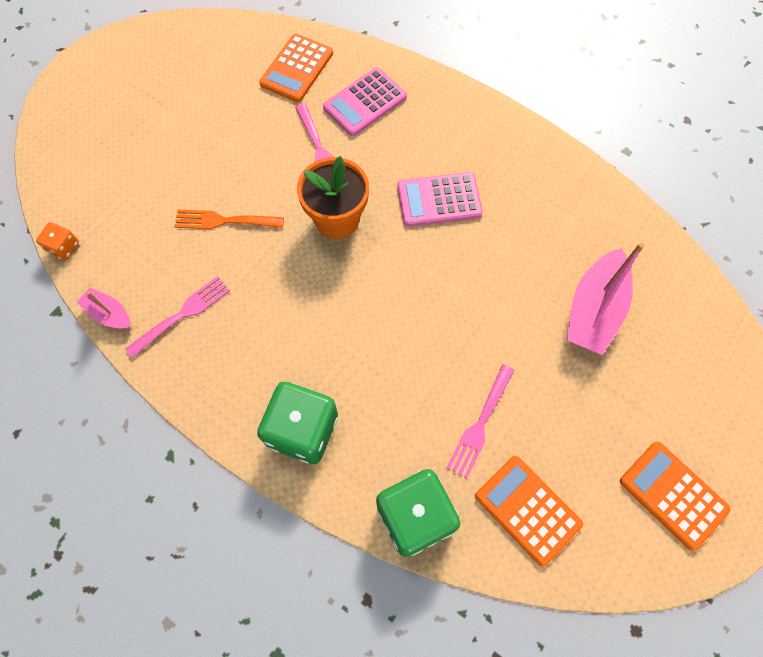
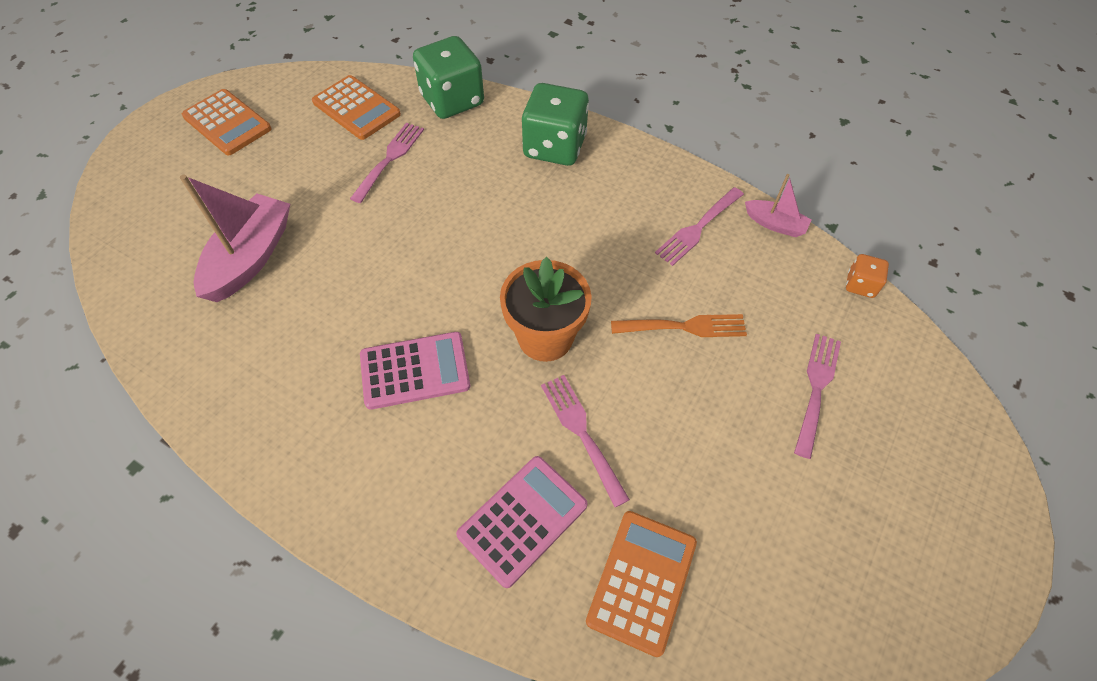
camera: 175 degrees right, 10 degrees down
(142, 167) = (816, 389): none -> pink fork

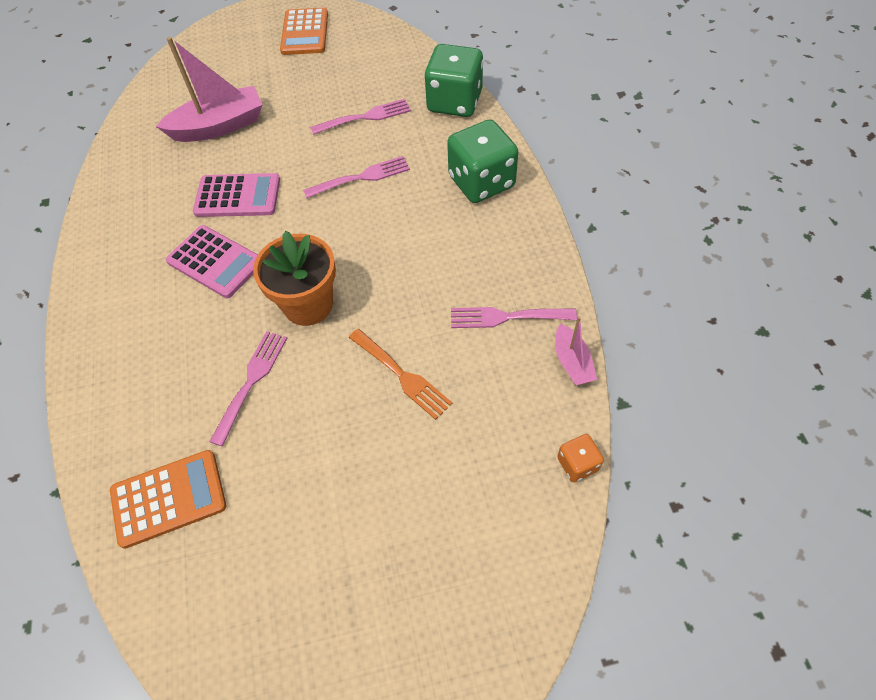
camera: 50 degrees right, 0 degrees up
(356, 108) = (387, 69): orange calculator -> none
(522, 519) = (158, 399): pink calculator -> pink calculator (238, 196)
(816, 389) = (433, 501): pink fork -> pink fork (361, 177)

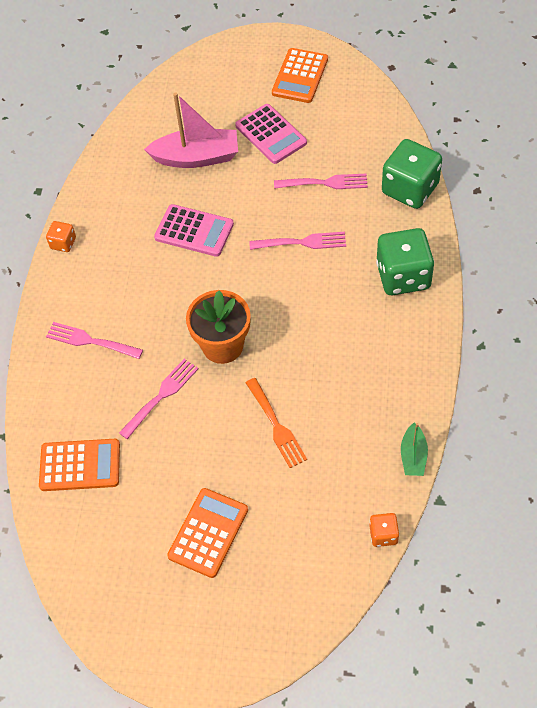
camera: 20 degrees right, 0 degrees up
(86, 247) = (63, 243): none -> orange dice
(215, 262) = (160, 286): pink calculator -> pink calculator (271, 134)
(362, 532) = (208, 533): none -> orange calculator
(507, 317) = (376, 403): pink fork -> pink fork (90, 341)
(572, 362) = (413, 456): pink boat -> green boat

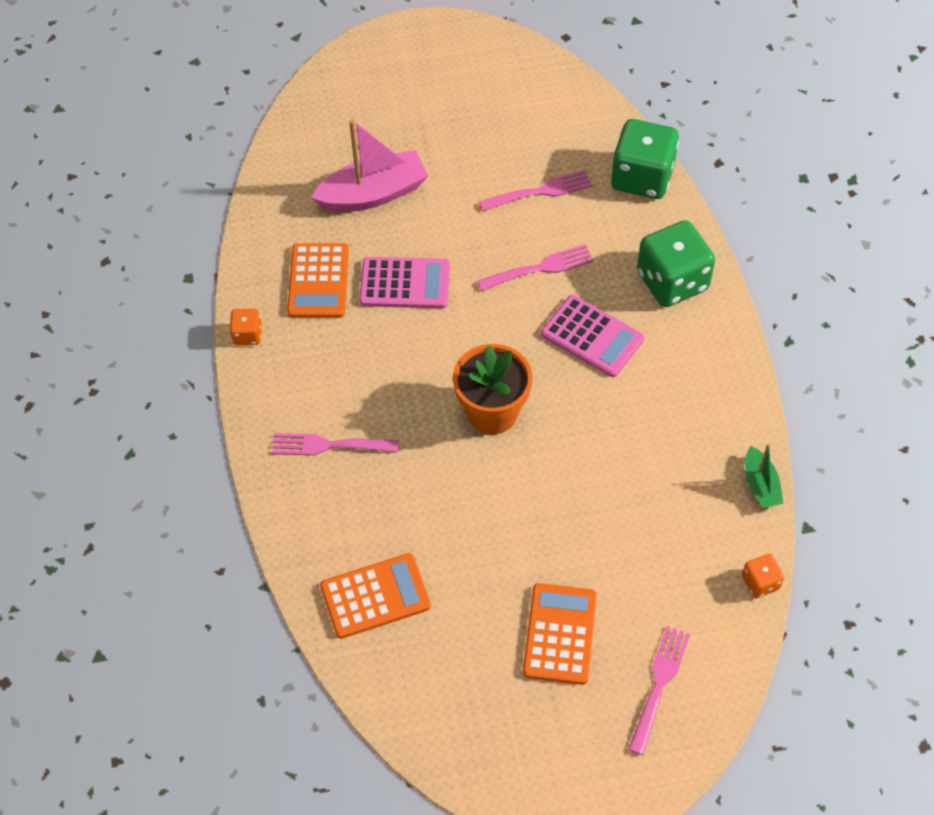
camera: 20 degrees left, 0 degrees up
(161, 396) = (442, 490): pink fork -> pink fork (659, 684)
(271, 134) = (453, 147): pink calculator -> pink calculator (592, 336)
(276, 425) = (591, 490): orange fork -> none
(300, 76) = (461, 69): orange calculator -> orange calculator (318, 281)

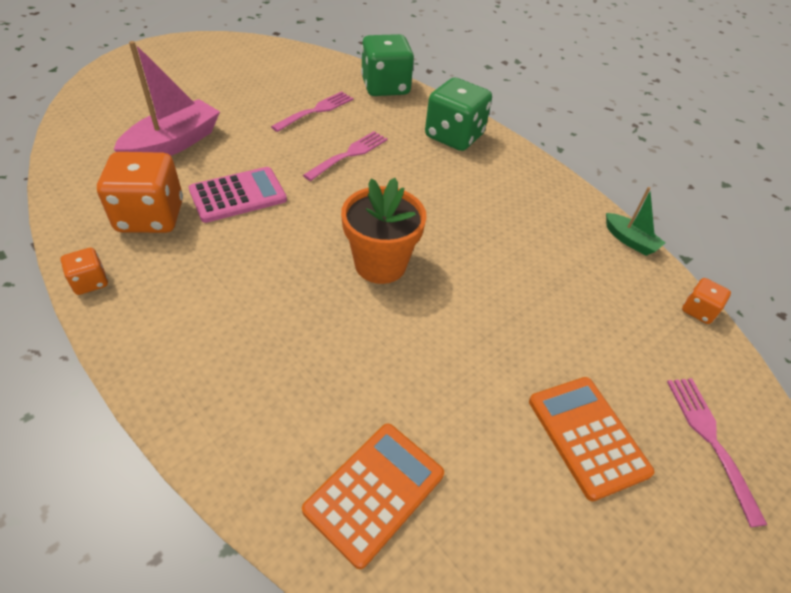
camera: 35 degrees left, 10 degrees down
(318, 281) = (150, 216): orange calculator -> orange dice
(329, 445) = (233, 351): pink fork -> none
(592, 336) = (423, 185): pink calculator -> none

